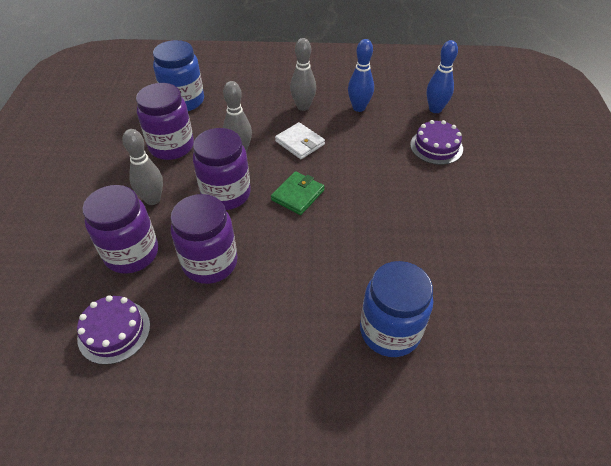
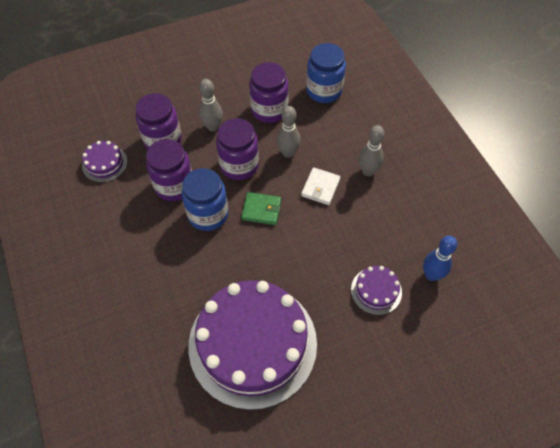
camera: 65 degrees right, 10 degrees up
(359, 108) = (393, 212): blue bowling pin -> none
(390, 331) = (163, 314): blue jar -> blue jar (208, 214)
(461, 256) = (252, 343): none -> purple cake

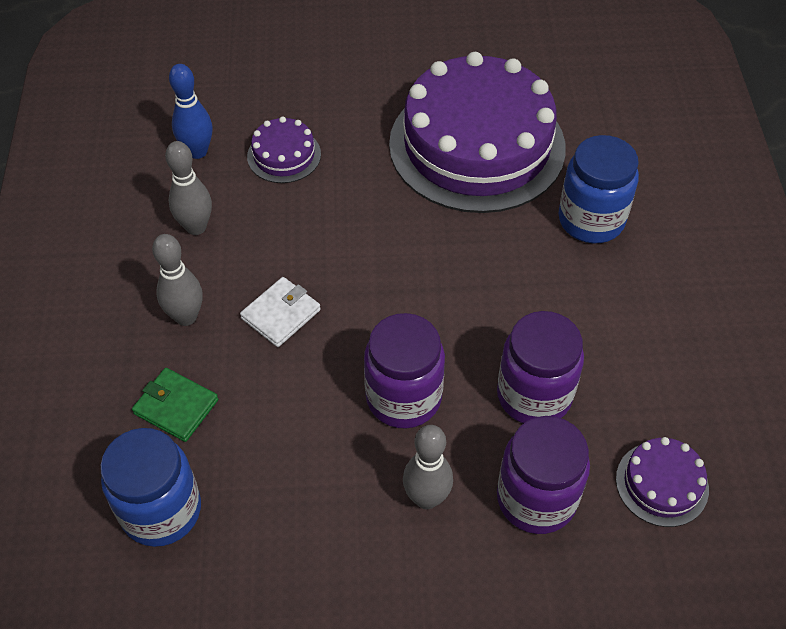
camera: 160 degrees left, 5 degrees down
(208, 214) = (487, 327): blue jar -> blue jar (591, 220)
(261, 210) = (396, 307): green wallet -> green wallet (176, 407)
(269, 110) = (296, 501): purple jar -> none
(288, 153) = (304, 394): grey bowling pin -> grey bowling pin (196, 227)

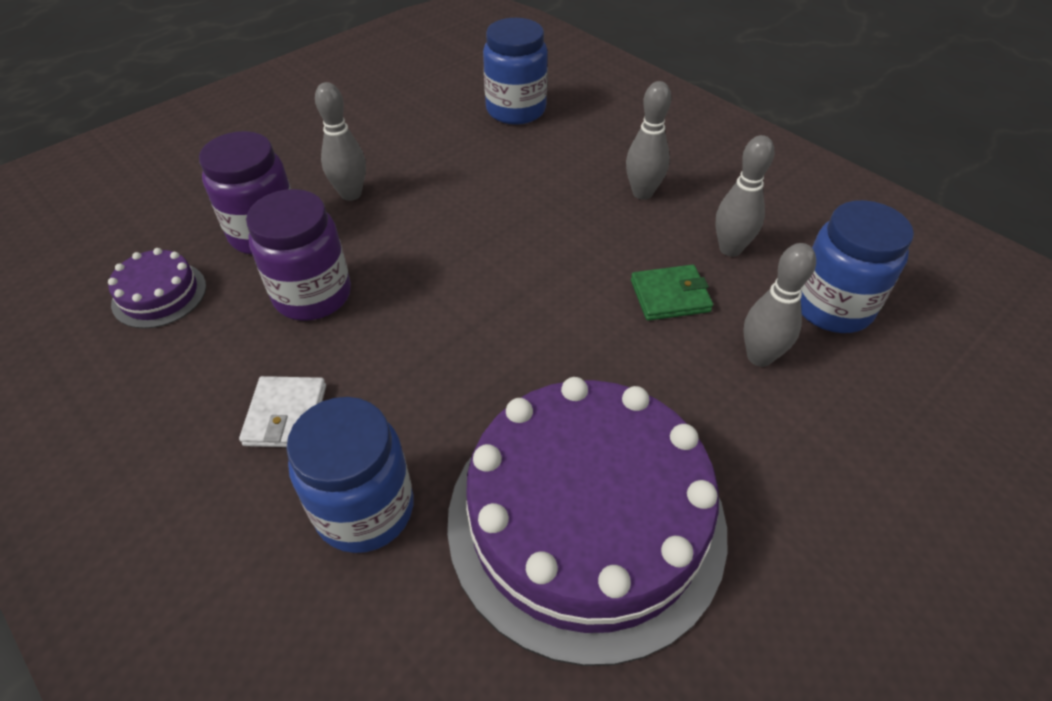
camera: 140 degrees right, 5 degrees down
(176, 407) = (575, 150): green wallet -> green wallet (670, 296)
(197, 151) = (832, 307): blue bowling pin -> blue jar
(281, 314) = (578, 233): white wallet -> white wallet (286, 415)
(284, 155) = (759, 357): purple cake -> grey bowling pin
(403, 398) = (422, 236): purple jar -> none

